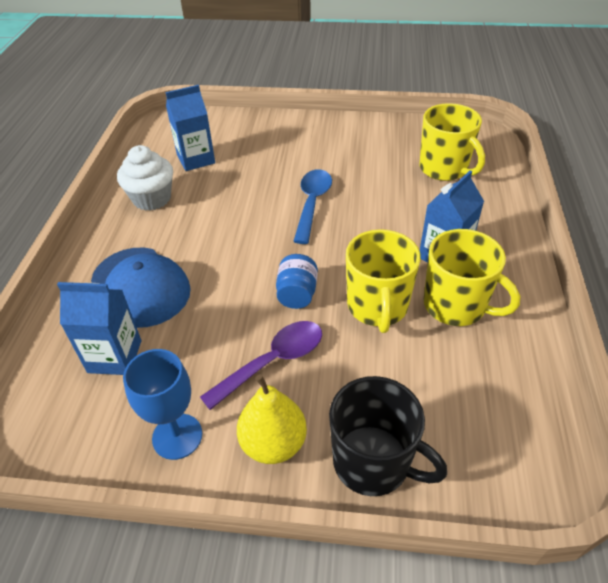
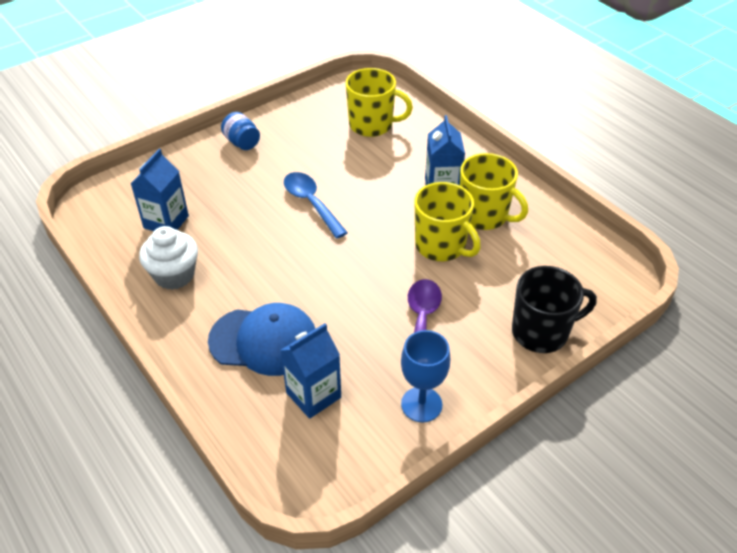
camera: 45 degrees left, 0 degrees up
(273, 443) = (480, 364): yellow pear -> none
(297, 294) = (382, 271): blue jar -> blue jar (242, 142)
(456, 305) = (484, 215): yellow mug -> yellow mug turned 45 degrees clockwise

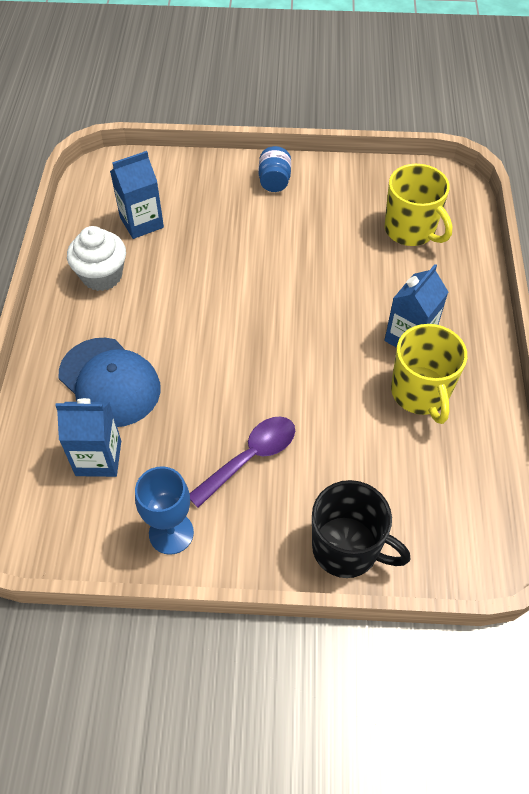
camera: 40 degrees right, 10 degrees up
(311, 203) = (273, 278): blue spoon -> none
(441, 246) = (345, 397): yellow mug -> none

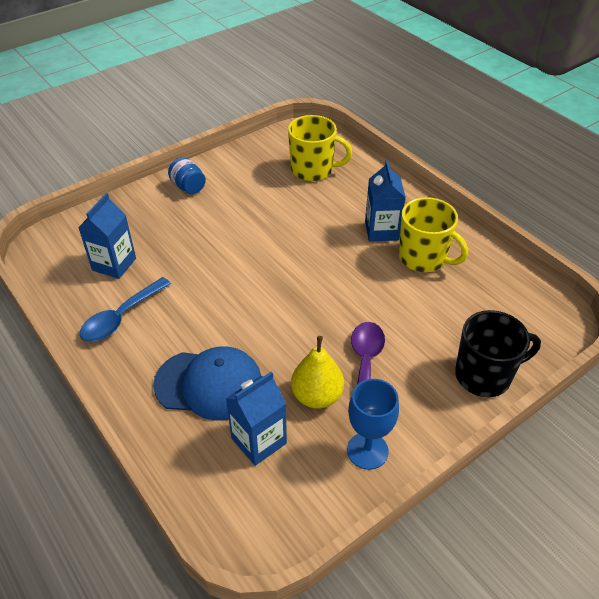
camera: 40 degrees left, 10 degrees down
(102, 276) = (121, 317): white cupcake -> blue spoon
(181, 455) = (317, 396): none -> yellow pear

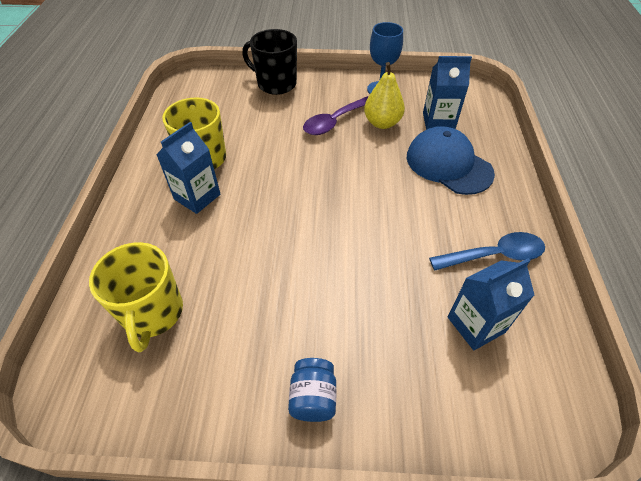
camera: 140 degrees left, 5 degrees up
(313, 170) = (153, 313): yellow mug -> yellow mug turned 150 degrees counterclockwise

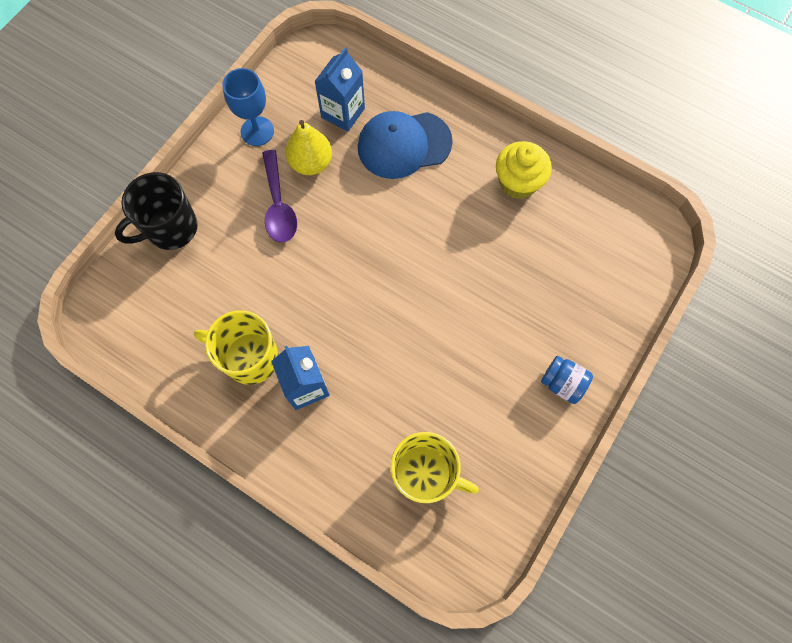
camera: 60 degrees left, 20 degrees up
(476, 324) = (567, 239): blue carton -> none
(494, 255) = (518, 182): blue spoon -> yellow cupcake

